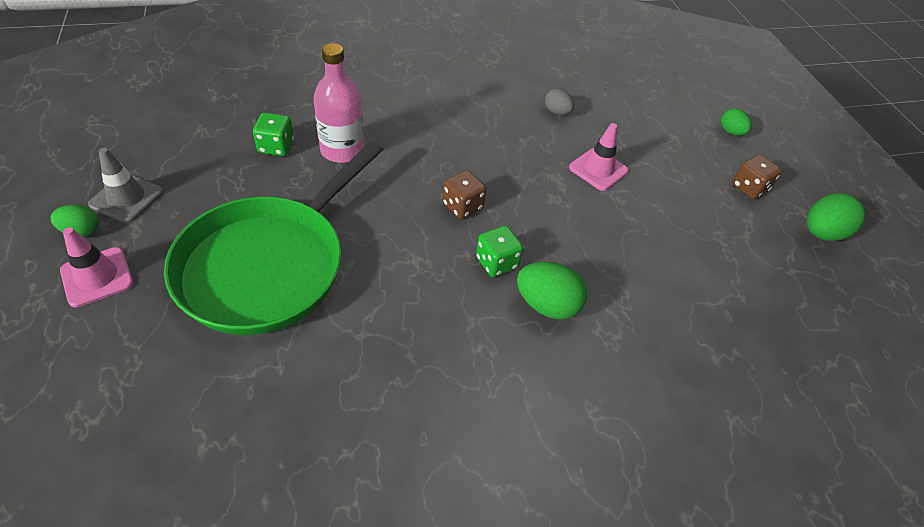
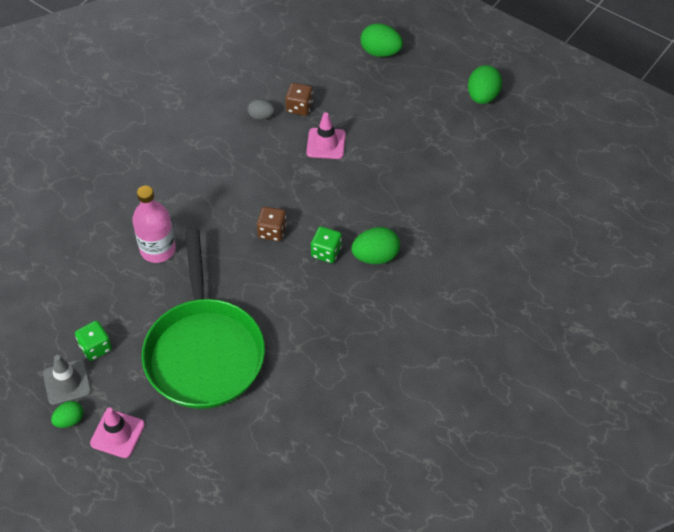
camera: 35 degrees left, 5 degrees up
(276, 147) = (113, 279): green dice -> green dice (95, 347)
(731, 132) = (380, 52): green egg -> green egg, size x1.64
(749, 188) = (422, 91): brown dice -> brown dice (299, 107)

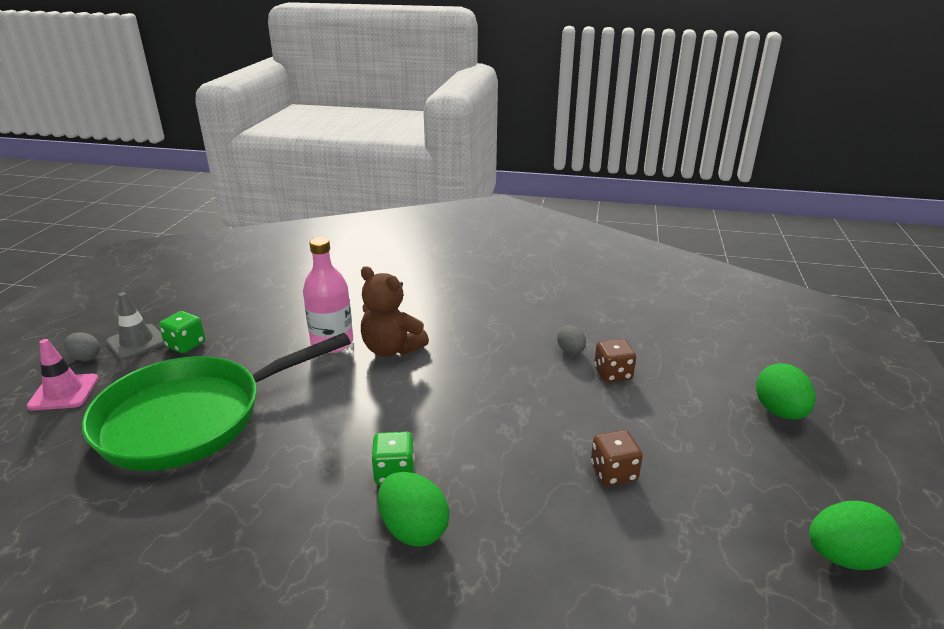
camera: 65 degrees right, 25 degrees down
(69, 420) = (85, 357): green egg -> grey egg
(191, 215) = (391, 349): none -> brown teddy bear
(272, 231) = (402, 413): brown dice -> brown dice (613, 472)
(326, 143) = (577, 413): pink traffic cone -> none

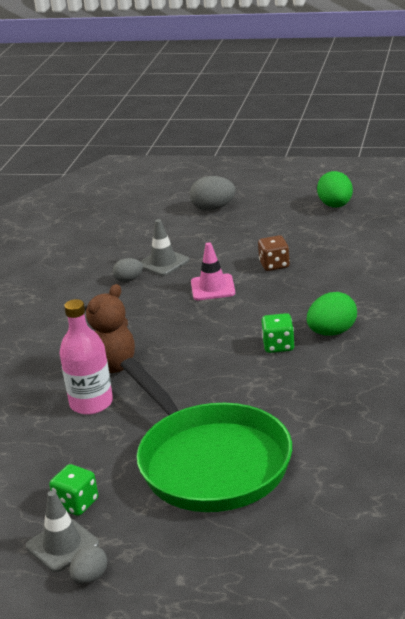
camera: 85 degrees left, 0 degrees up
(64, 392) = (160, 567): pink traffic cone -> pink traffic cone (212, 287)
(612, 374) = (163, 263): brown dice -> grey traffic cone
(779, 412) = (213, 208): green egg -> grey egg

